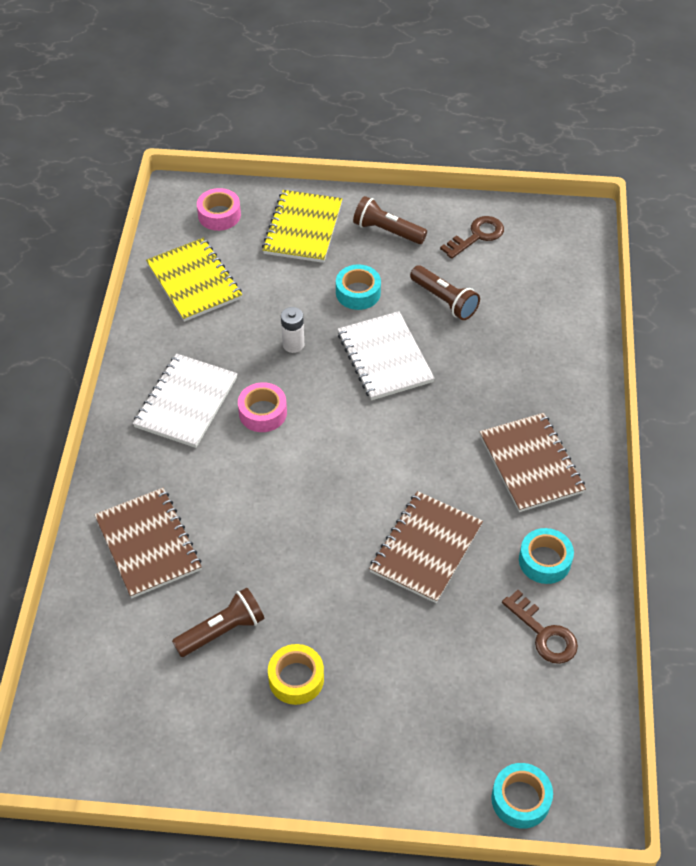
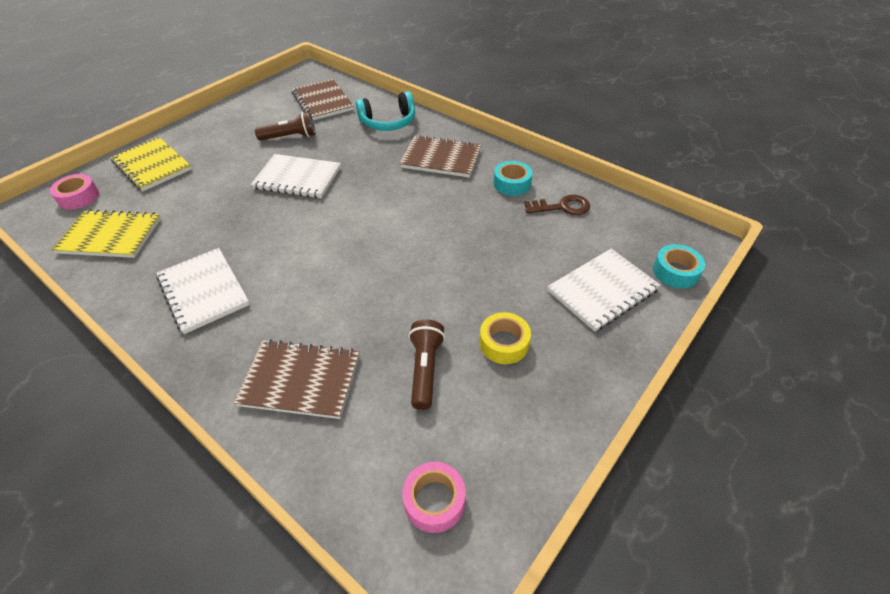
camera: 55 degrees left, 5 degrees down
(263, 412) = (266, 253): pink tape -> pink tape (434, 501)
(293, 344) = (232, 212): white battery -> none
(358, 293) = (235, 166): turquoise tape -> none
(387, 231) = (209, 135): brown flashlight -> none
(426, 548) = (457, 227): brown notebook -> brown notebook (322, 101)
(434, 735) = (602, 290): none -> white notebook
(477, 236) = (264, 106): brown key -> none
(554, 369) = (388, 122): none -> turquoise headphones

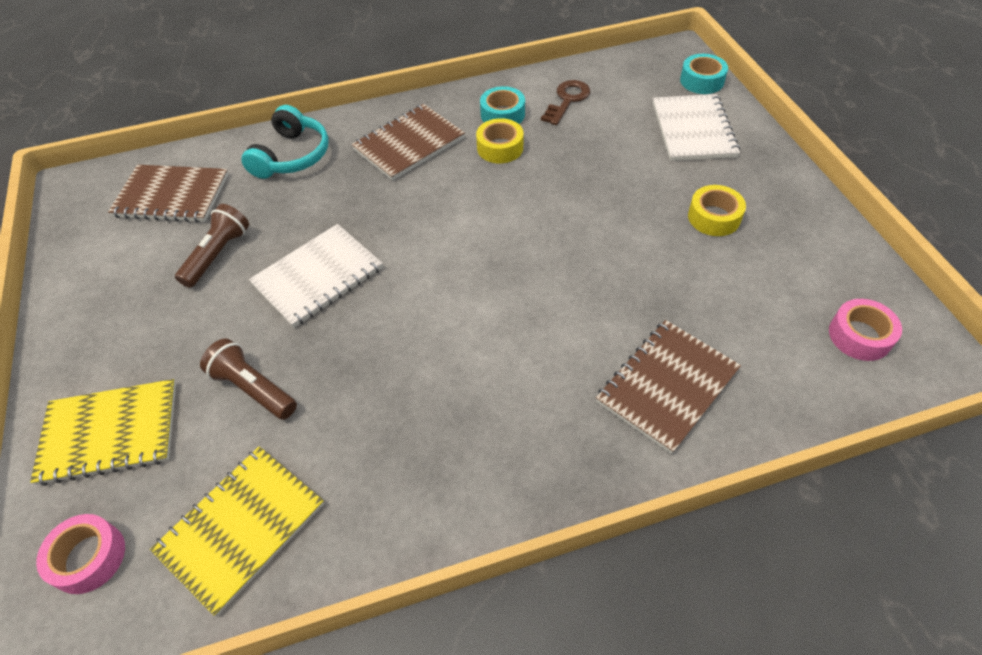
camera: 55 degrees left, 5 degrees up
(203, 291) = (458, 438): white notebook -> none
(425, 369) = (711, 283): brown flashlight -> brown flashlight (253, 388)
(475, 197) = (500, 148): none -> yellow tape

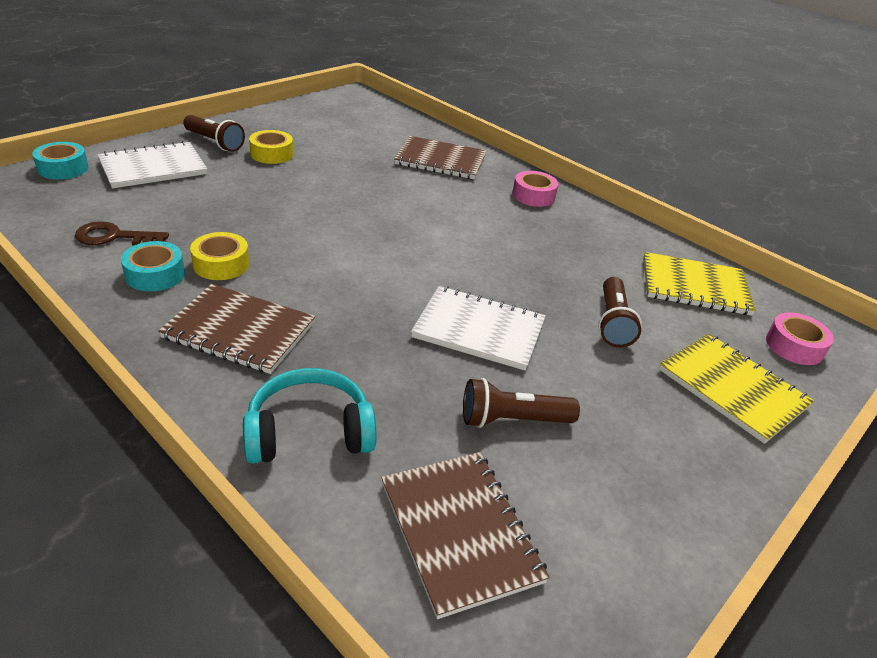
camera: 125 degrees left, 15 degrees down
(751, 178) = (215, 142): none -> brown flashlight
(859, 336) = (353, 112): pink tape -> pink tape (533, 196)

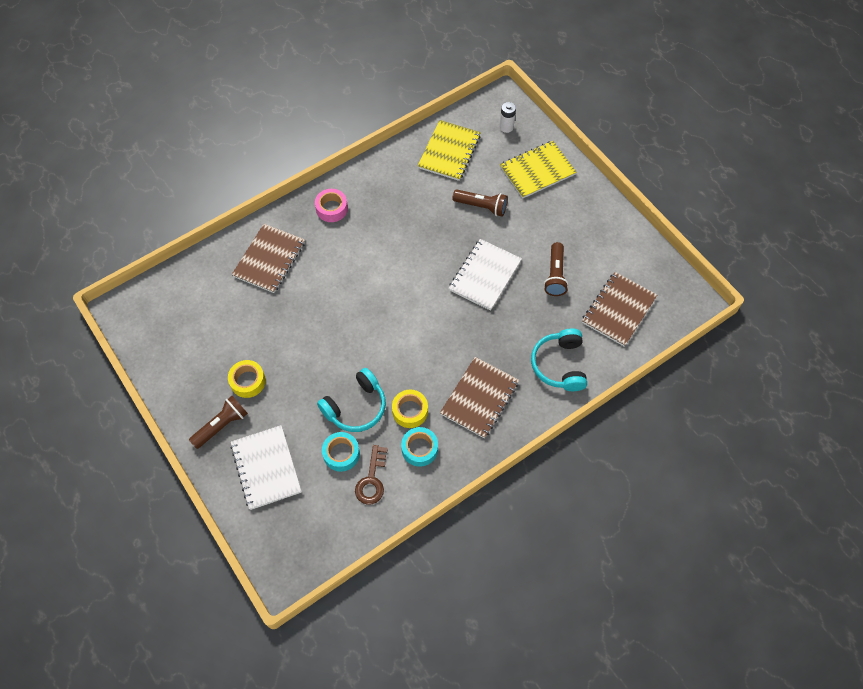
camera: 75 degrees left, 25 degrees up
(63, 168) = (262, 535): turquoise tape -> turquoise tape (341, 454)
(232, 222) = (356, 407): none -> turquoise headphones
(459, 532) = (618, 310): brown notebook -> brown notebook turned 45 degrees counterclockwise
(794, 346) = (506, 127): pink tape -> white battery

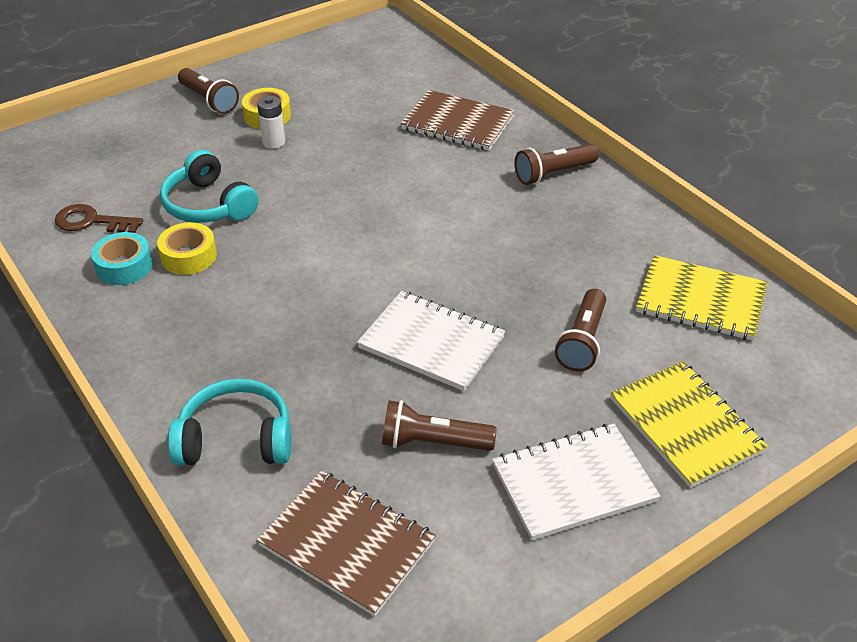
camera: 90 degrees right, 20 degrees down
(266, 468) = (140, 135): white notebook -> white notebook (573, 483)
(332, 209) = (553, 174): pink tape -> brown flashlight
(341, 454) = (140, 194): turquoise tape -> none
(479, 398) = (193, 332): brown notebook -> none
(506, 127) = (786, 381): white battery -> white battery (273, 142)

